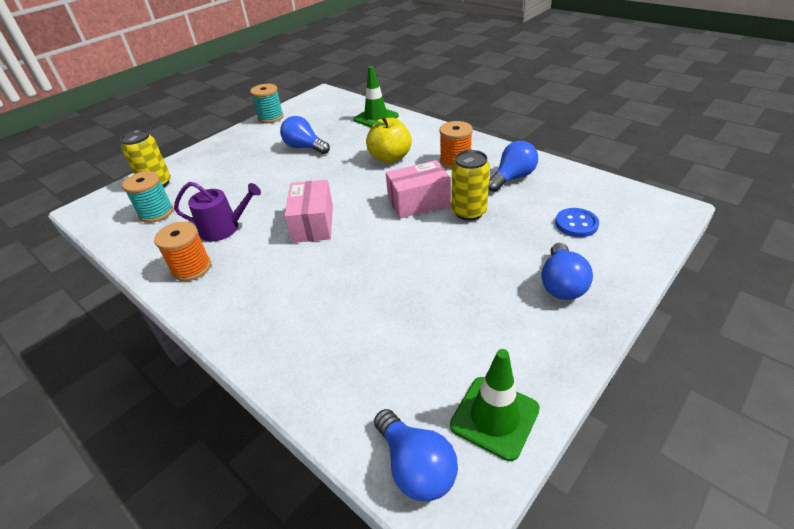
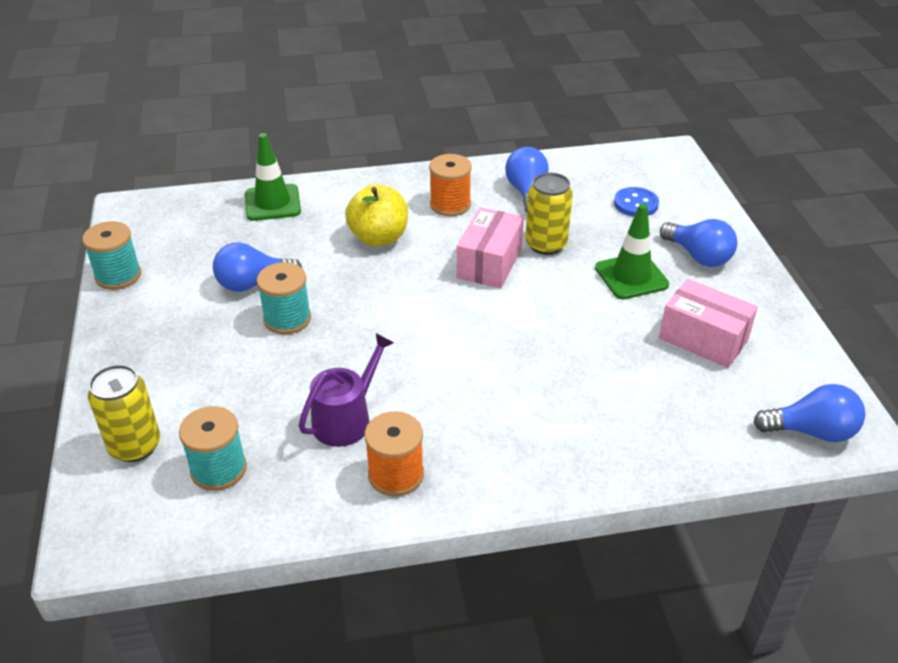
camera: 55 degrees left, 0 degrees up
(287, 170) = (287, 319): none -> turquoise spool
(313, 224) = (431, 348): pink box -> pink box (703, 339)
(494, 417) = (799, 368): green traffic cone -> green traffic cone (631, 276)

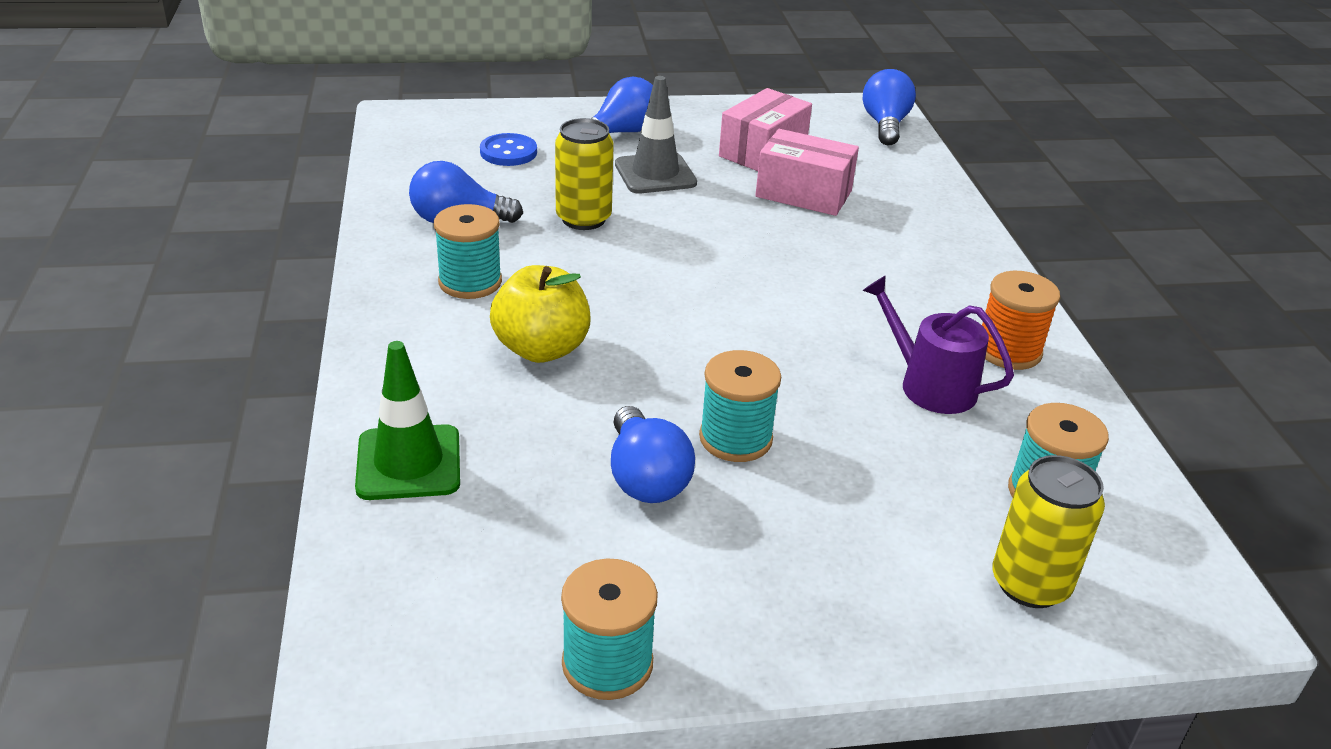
camera: 90 degrees left, 5 degrees down
(450, 205) = (470, 282): orange spool -> turquoise spool
(489, 263) = (618, 261): pink box -> pink box (803, 194)
(631, 276) = (655, 174): green traffic cone -> grey traffic cone

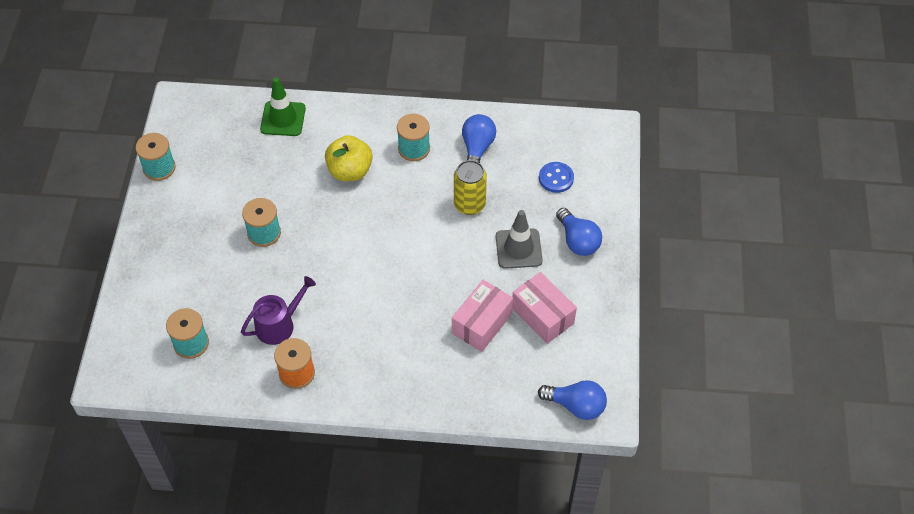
camera: 105 degrees right, 20 degrees up
(645, 478) = (249, 195): blue light bulb -> none
(1030, 584) = (144, 314): yellow can -> none

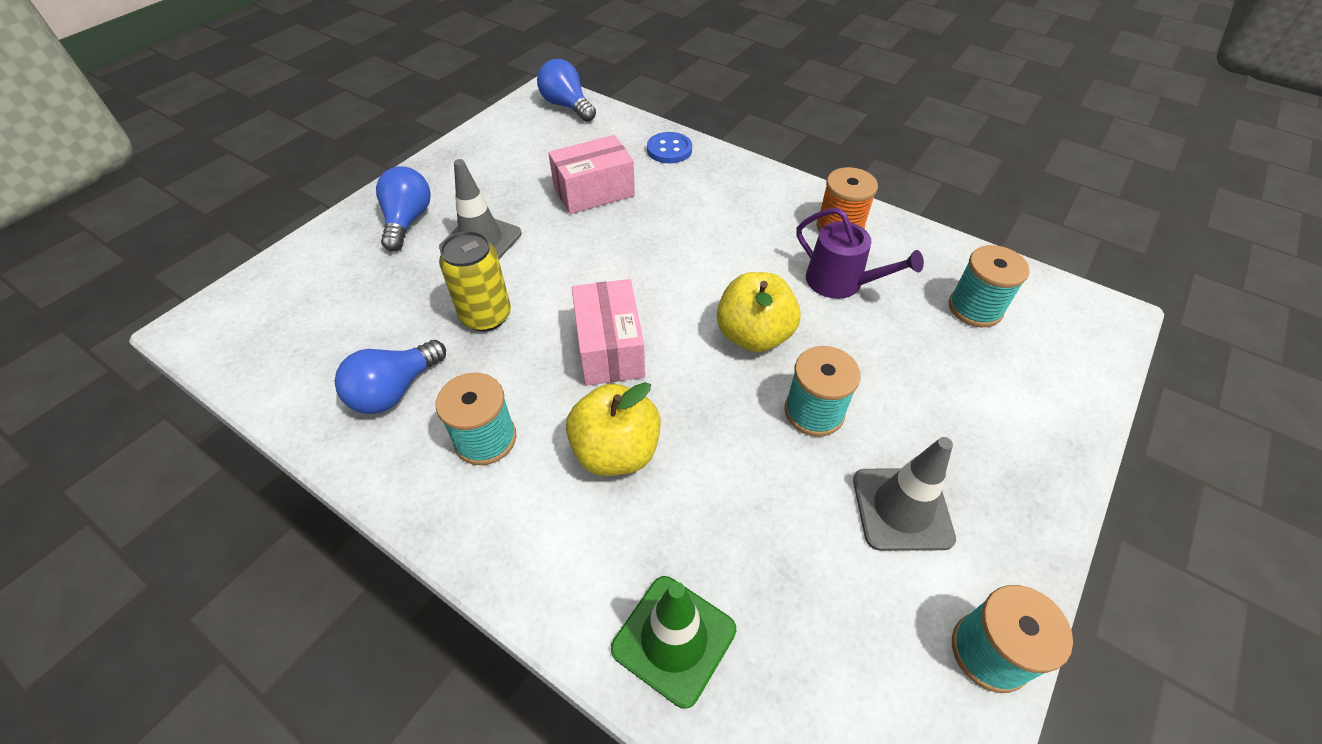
camera: 150 degrees left, 5 degrees down
(207, 206) = (902, 509): none -> grey traffic cone
(279, 324) = (841, 282): purple watering can -> purple watering can turned 135 degrees counterclockwise
(315, 262) = (754, 335): none -> yellow apple
(542, 315) = (524, 174): pink box -> pink box (609, 348)
(556, 178) = (345, 297): blue button -> blue button (669, 150)

